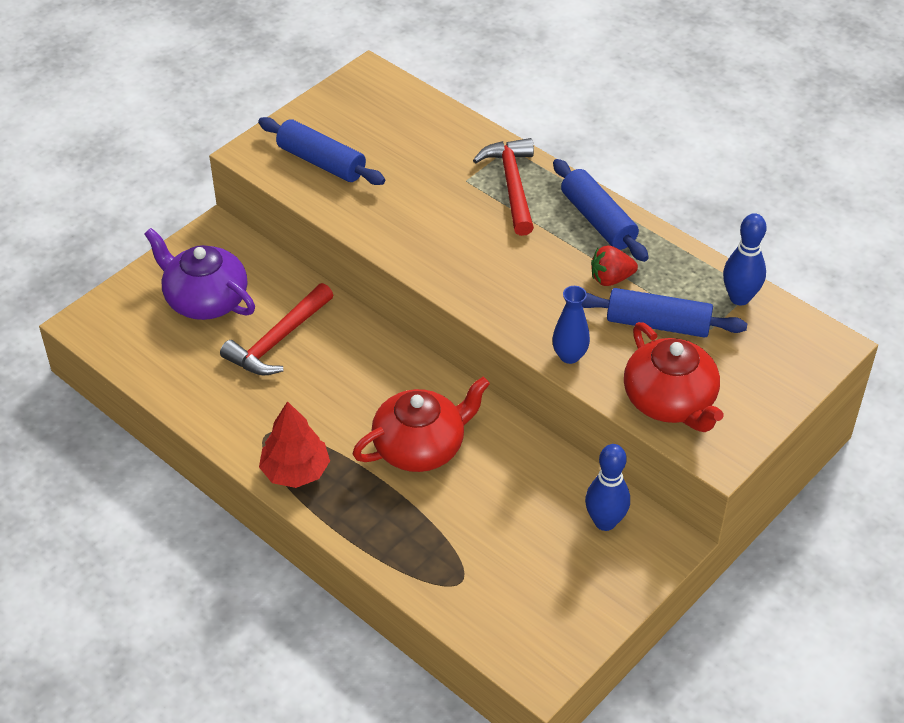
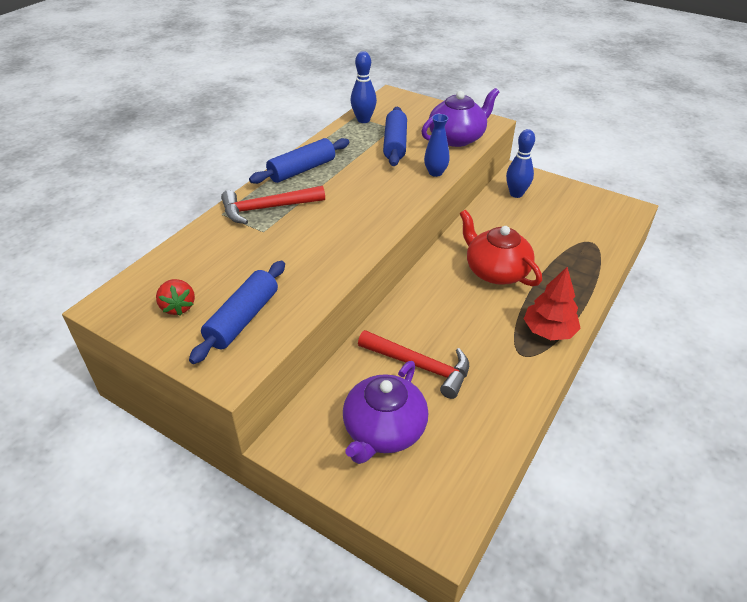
camera: 100 degrees left, 5 degrees down
(611, 279) = (359, 162): red strawberry -> red strawberry (178, 307)
(670, 401) = (457, 138): red teapot -> purple teapot

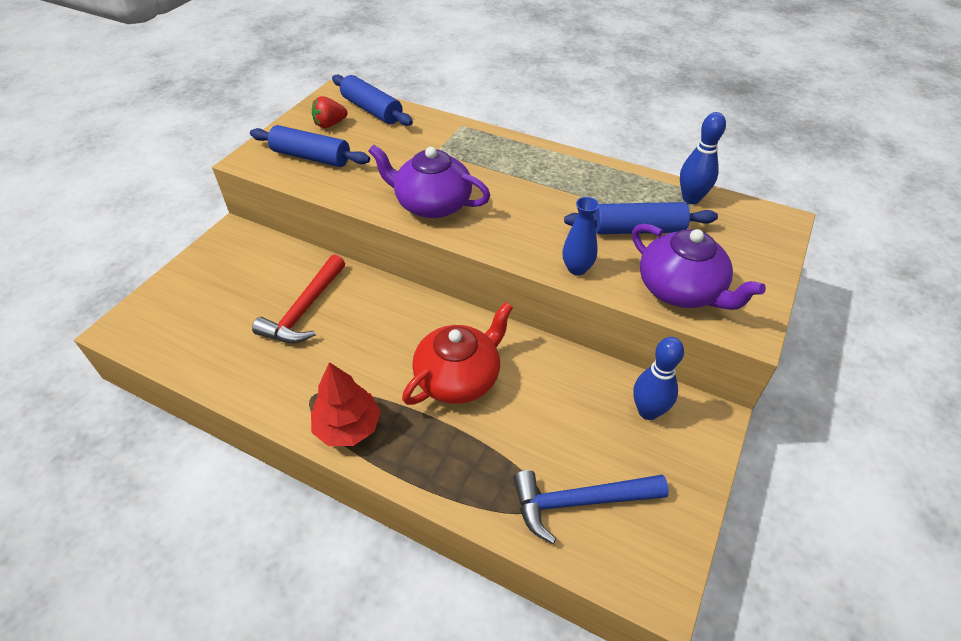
camera: 85 degrees right, 5 degrees up
(267, 208) = (474, 149): red hammer -> none
(302, 170) = (552, 162): blue rolling pin -> blue rolling pin (372, 110)
(383, 430) = (231, 288): purple teapot -> purple teapot (432, 204)
(586, 227) = (579, 502): none -> blue hammer

